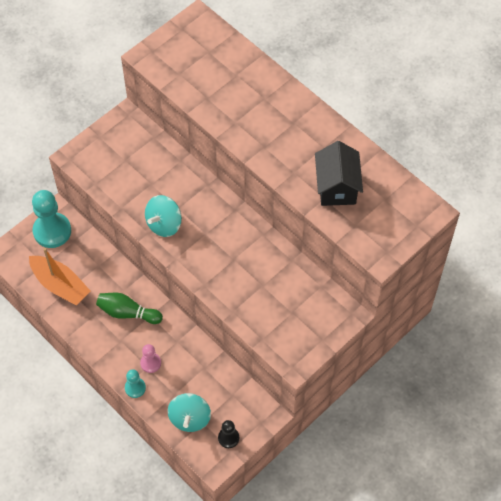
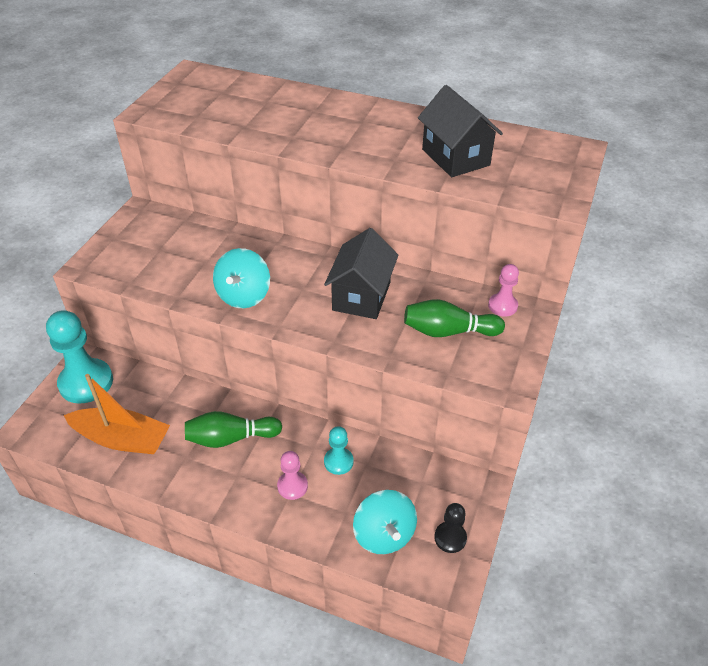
camera: 25 degrees left, 15 degrees down
(135, 388) = (287, 526): turquoise pawn -> turquoise pawn (338, 462)
(241, 256) = (361, 296): none -> black house
(282, 308) = (448, 331): none -> green bowling pin
(331, 302) = (502, 306): none -> pink pawn

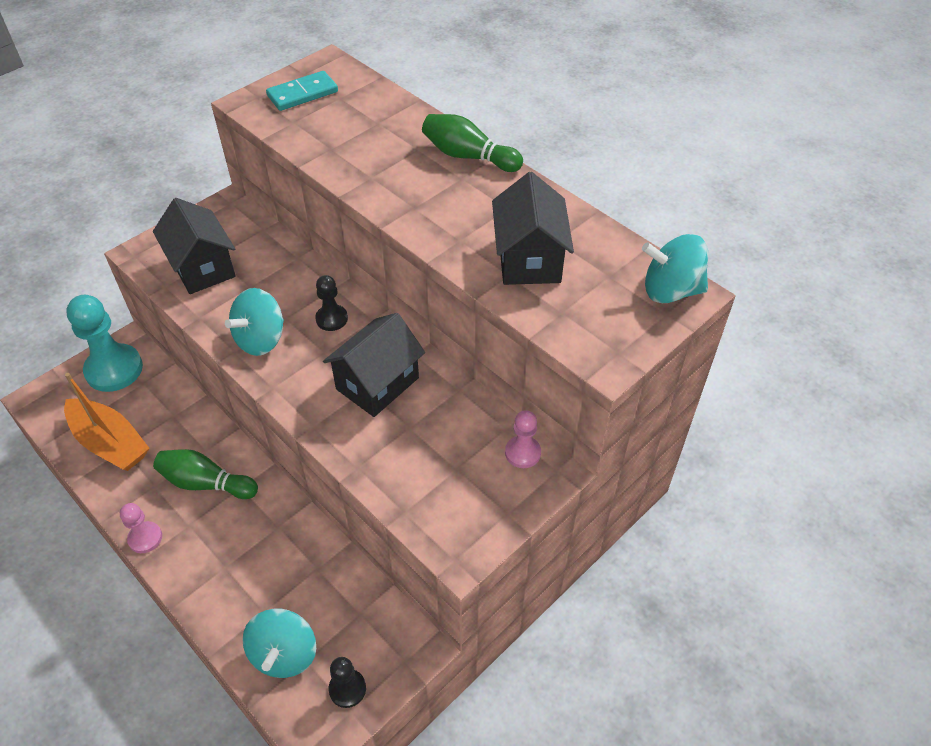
camera: 25 degrees right, 5 degrees up
(153, 261) = (202, 268): none -> black house
(188, 96) = (302, 94): none -> turquoise domino
(291, 264) = (331, 319): none -> black pawn
(292, 486) = (231, 560): pink pawn -> pink pawn (145, 538)
(338, 462) = (291, 553): turquoise pawn -> none
(448, 331) = (440, 461): green bowling pin -> green bowling pin (468, 156)
(566, 150) = (670, 291): none -> turquoise spinning top

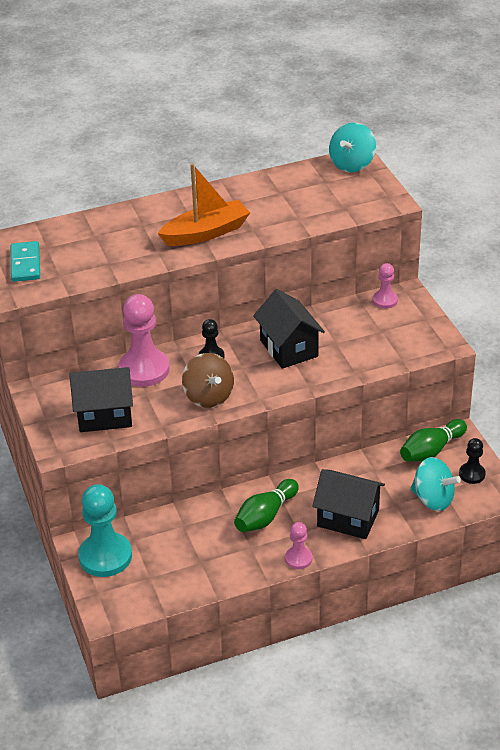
camera: 65 degrees left, 10 degrees down
(110, 443) = (189, 568): orange boat -> orange boat (206, 233)
(261, 339) = (208, 396): turquoise spinning top -> brown spinning top
(288, 272) = (144, 369): none -> pink pawn
(468, 156) = (168, 205): green bowling pin -> green bowling pin (431, 451)
(529, 259) = (290, 207): black house -> black house (348, 518)

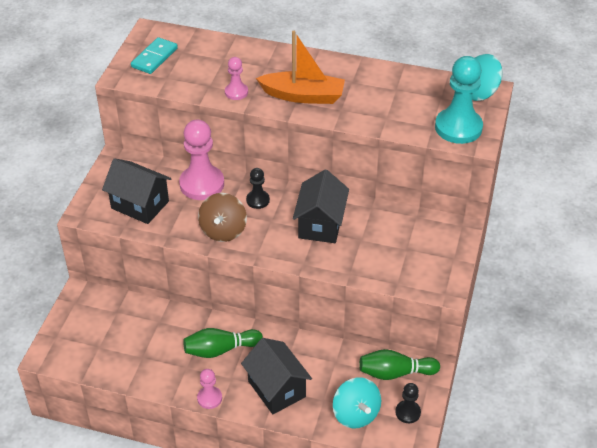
camera: 35 degrees right, 5 degrees up
(105, 556) = (87, 313): turquoise pawn -> turquoise pawn (458, 127)
(385, 300) = (436, 225): pink pawn -> pink pawn (236, 92)

